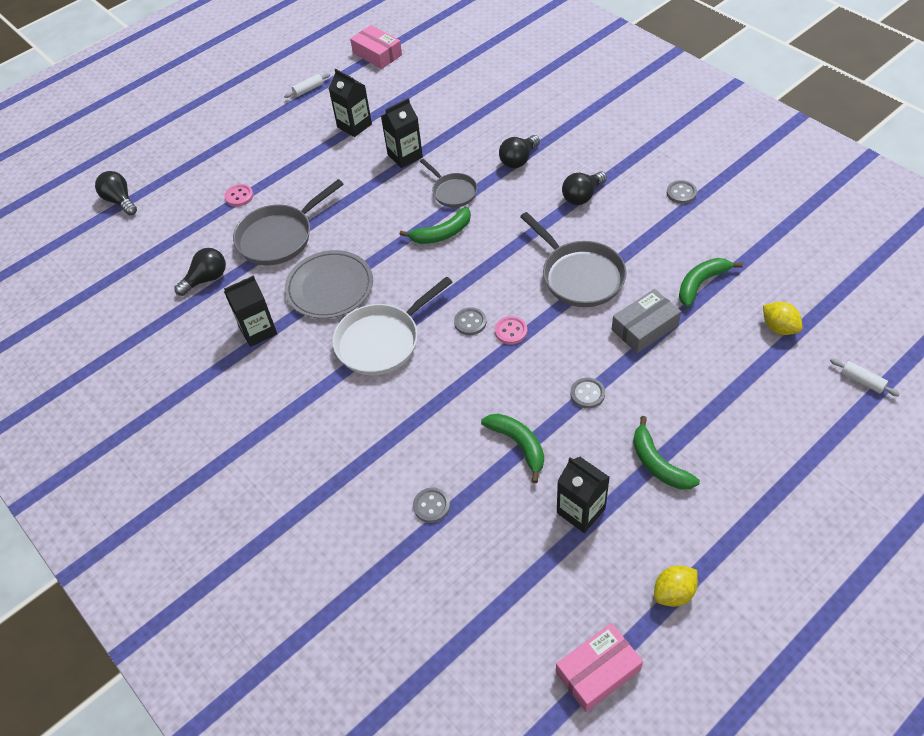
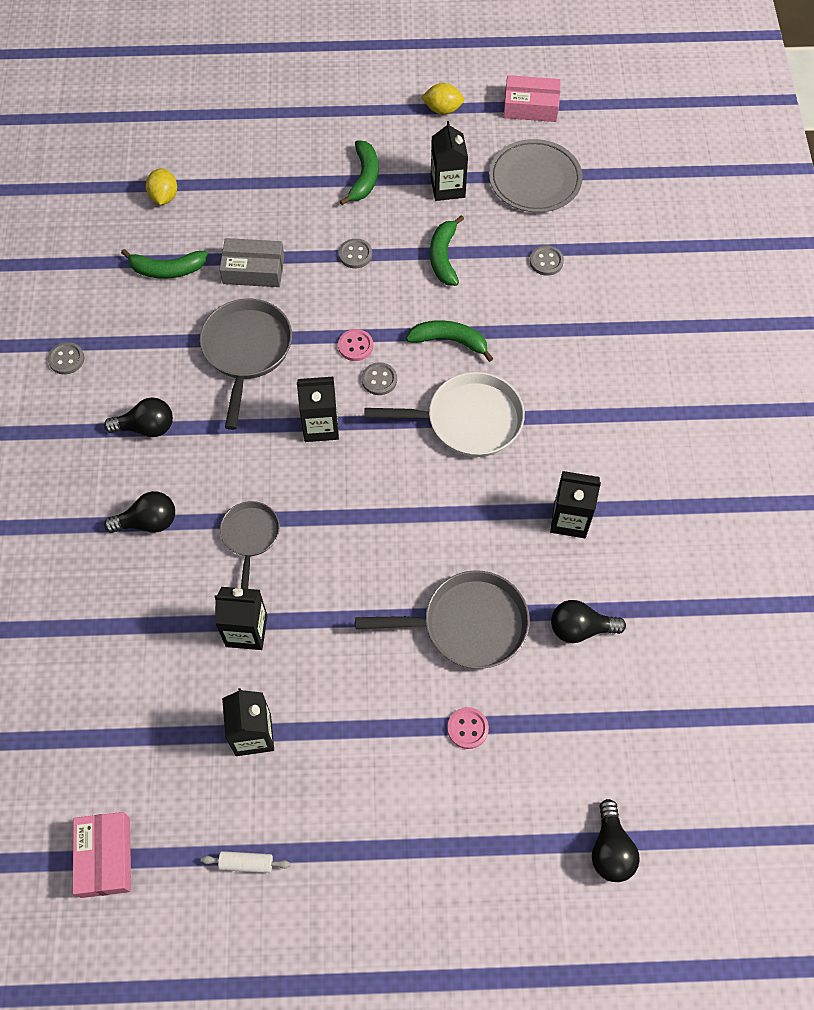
camera: 145 degrees left, 10 degrees up
(330, 287) = (467, 516): grey plate -> grey plate (535, 179)
(442, 233) = (311, 492): green banana -> green banana (449, 341)
(477, 269) = (320, 426): none -> black carton
(862, 381) = (167, 127): white rolling pin -> none

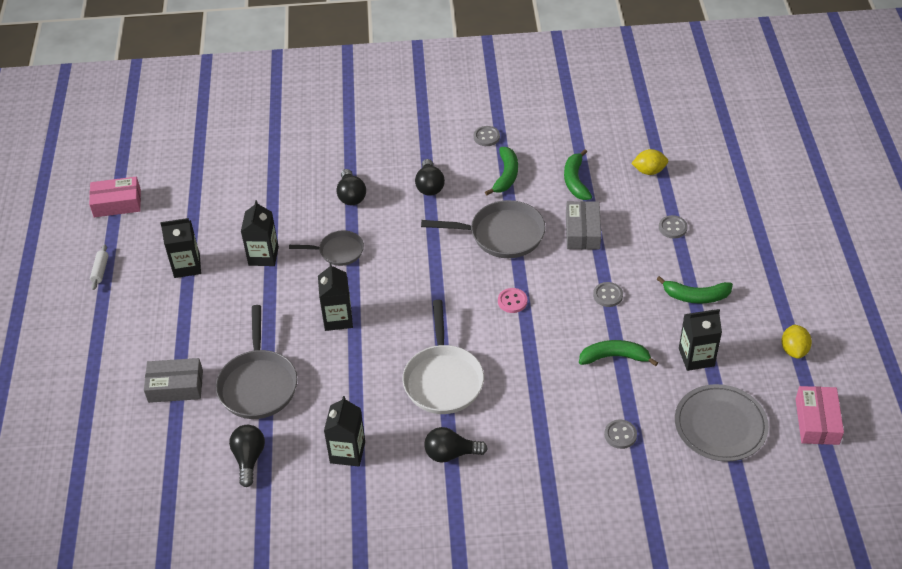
camera: 90 degrees right, 15 degrees down
(320, 426) = (434, 284): black carton -> black carton (338, 319)
(379, 380) = (480, 318): grey button -> grey button (672, 228)
(449, 341) = (523, 364): green banana -> green banana (506, 175)
(467, 728) = (175, 386): pink button -> grey box
(610, 849) = (71, 476): black light bulb -> black light bulb (451, 454)

